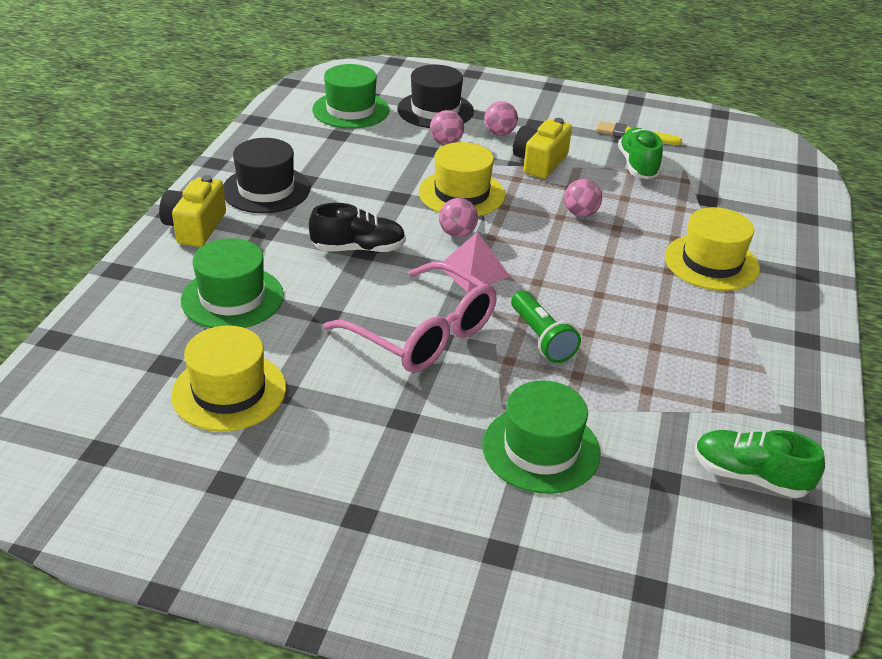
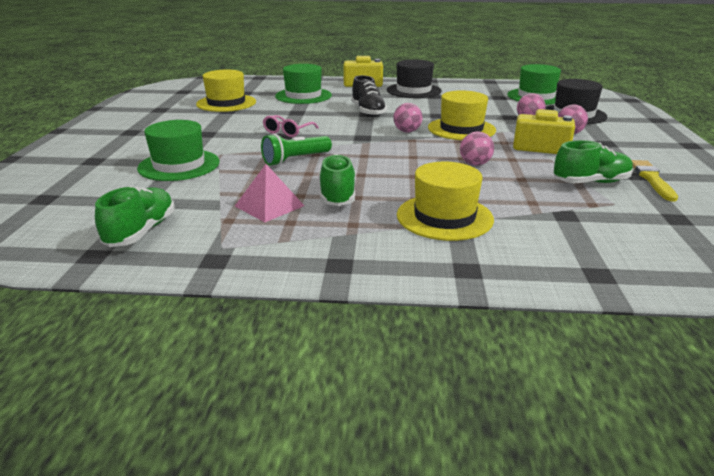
camera: 80 degrees right, 10 degrees down
(424, 334) = (287, 132): pink glasses -> pink glasses, size x0.49
(474, 271) = (365, 138): pink pyramid -> pink pyramid (269, 206)
(656, 319) = (337, 195): none -> green shoe

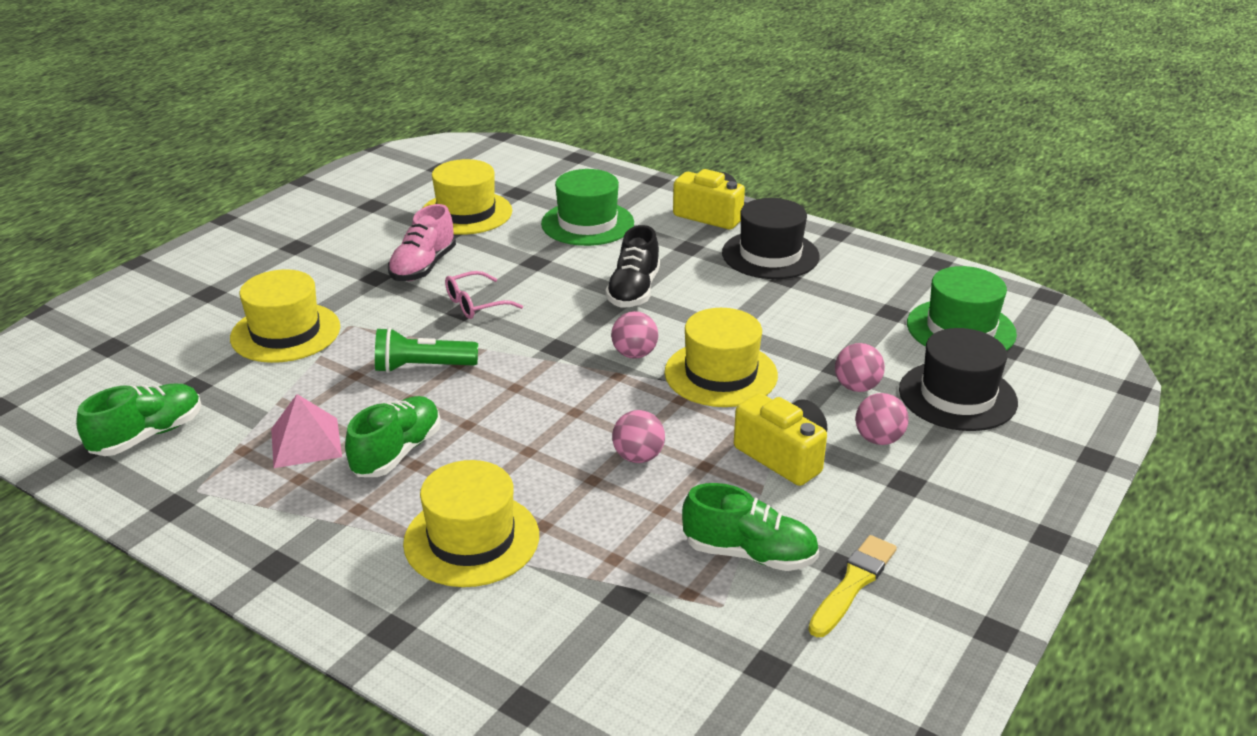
camera: 30 degrees right, 5 degrees up
(179, 165) = (285, 332): green hat -> yellow hat
(232, 125) = (423, 267): none -> pink shoe

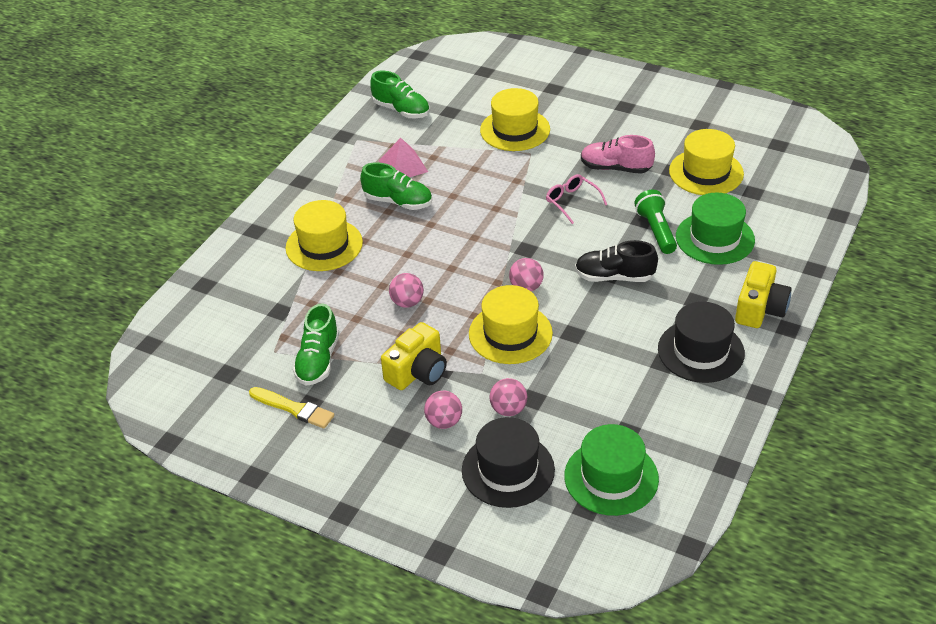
camera: 85 degrees right, 10 degrees up
(422, 367) = (488, 193): green flashlight -> green flashlight (656, 230)

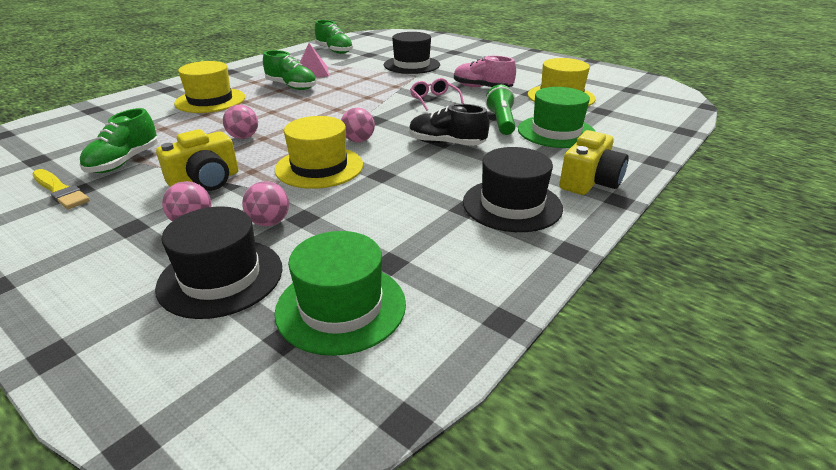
camera: 10 degrees right, 10 degrees down
(515, 130) = (411, 65): yellow hat -> black hat

